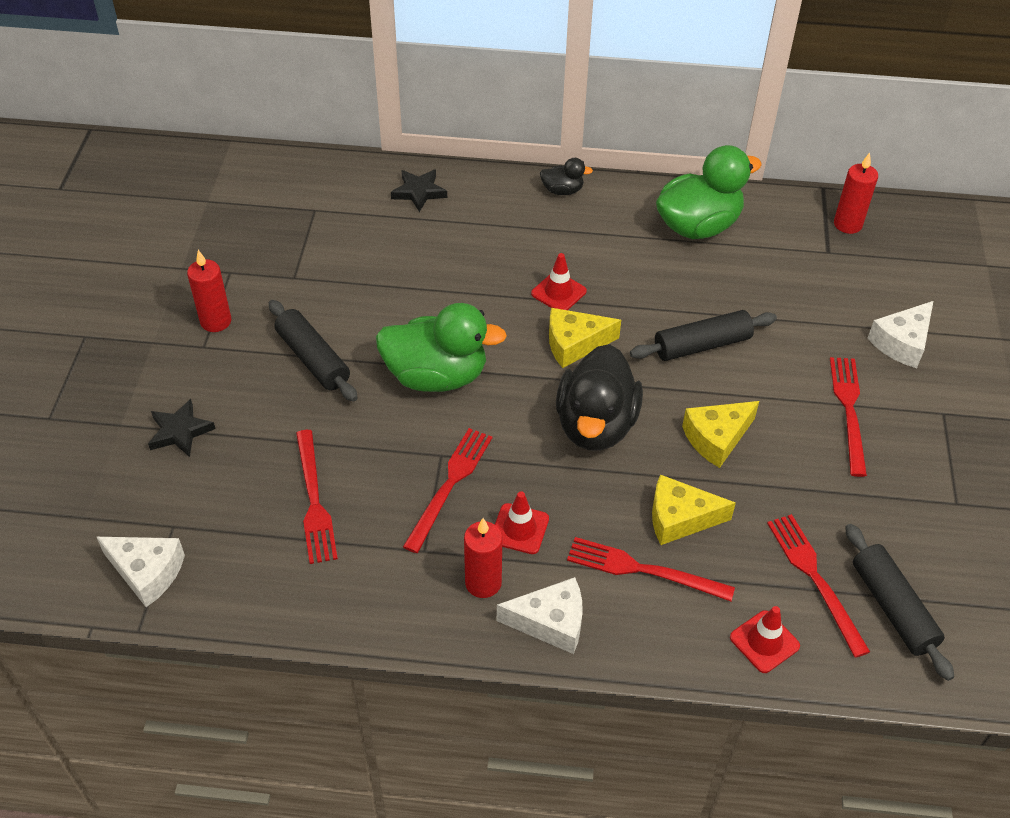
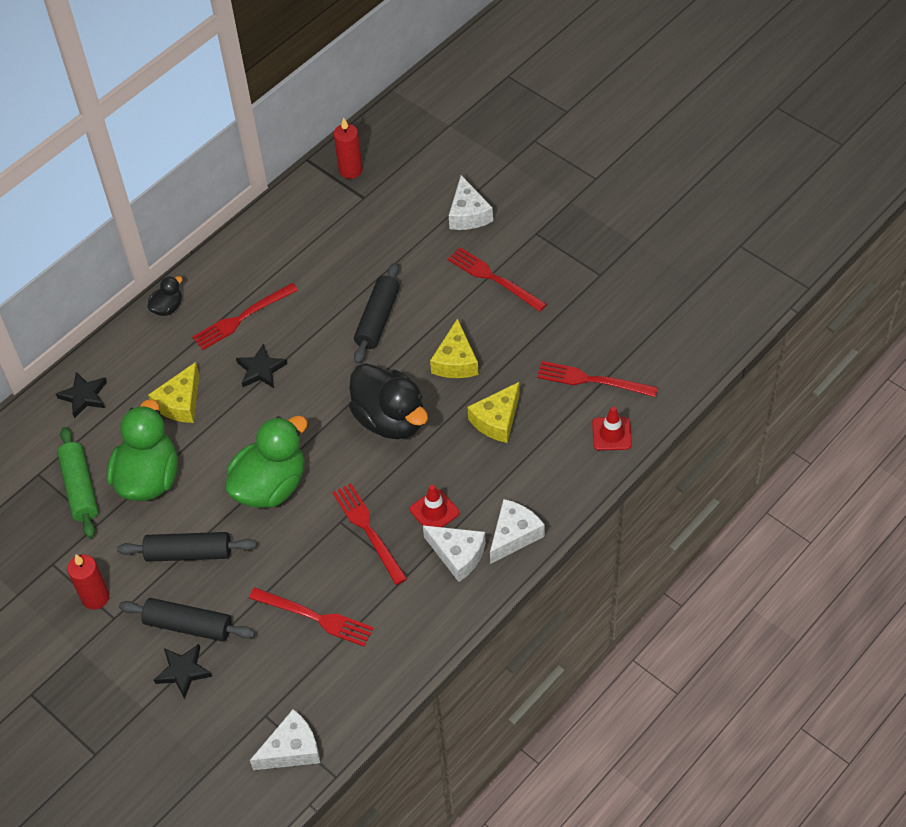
camera: 50 degrees left, 5 degrees up
(322, 244) = (80, 488): none -> green rolling pin
(483, 583) = (457, 555): red candle -> white cheese
(558, 292) = (261, 370): red traffic cone -> black star
(574, 344) = (314, 389): yellow cheese -> yellow cheese (180, 403)
(643, 570) = (517, 463): red fork -> red fork (242, 318)
(698, 226) = (275, 252): green duck -> green duck (149, 478)
(892, 608) = (639, 356): black rolling pin -> black rolling pin (188, 626)

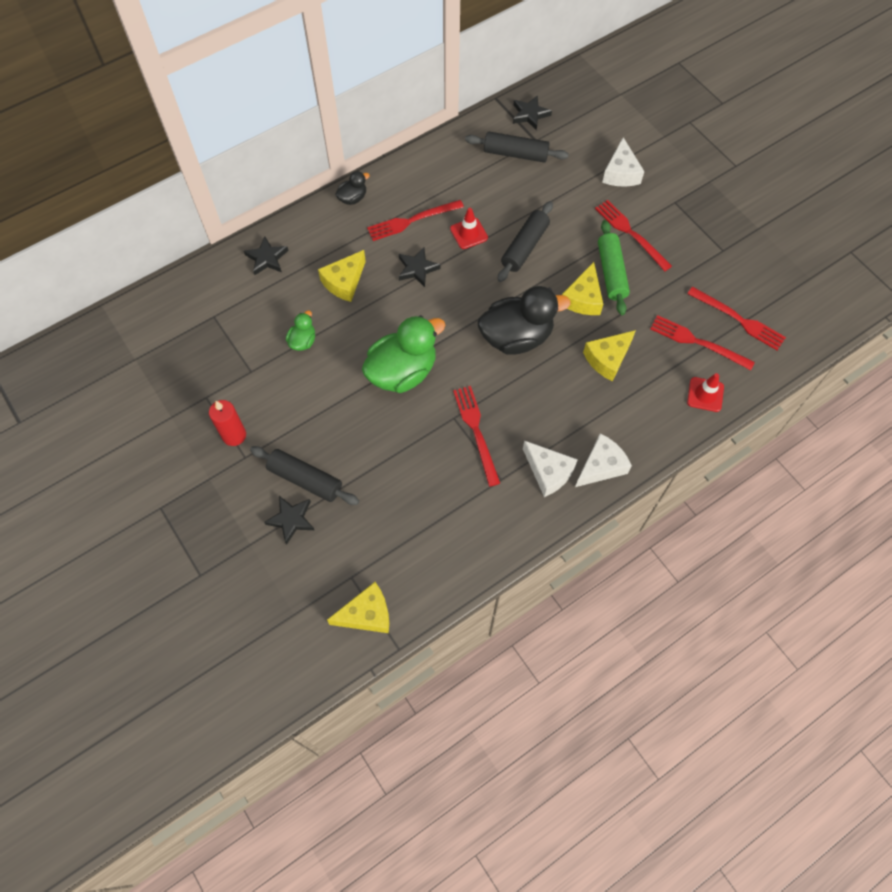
camera: 10 degrees right, 10 degrees up
(80, 488) = (245, 336): green rolling pin -> green rolling pin (611, 272)
(149, 478) = (303, 341): green duck -> green duck, size x0.47
(189, 553) = (320, 415): black rolling pin -> black rolling pin (515, 154)
(292, 749) = (367, 614): white cheese -> yellow cheese
(315, 617) = (413, 498): red fork -> red fork (738, 319)
(350, 170) = (530, 114): red candle -> black star
(390, 419) = (516, 337): black duck -> black duck turned 75 degrees counterclockwise
(434, 511) = (536, 427): red traffic cone -> red traffic cone (469, 233)

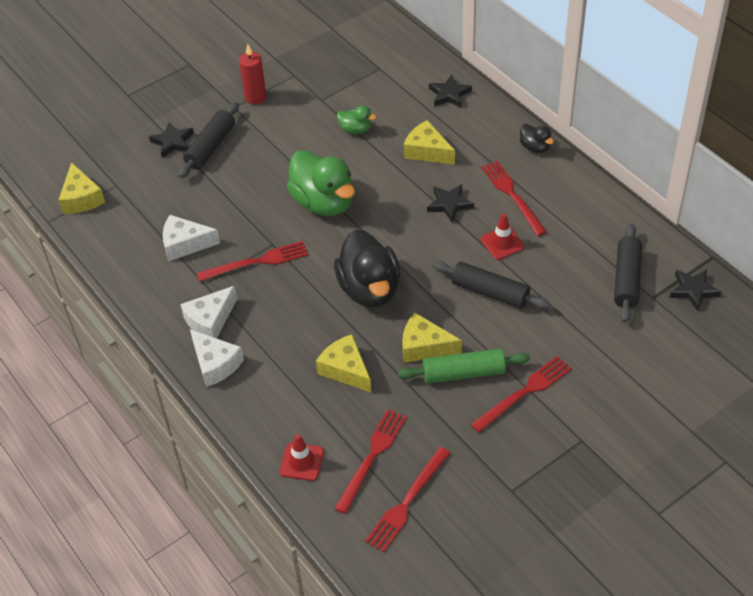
camera: 90 degrees right, 15 degrees down
(620, 173) = (618, 383): white cheese -> white cheese (185, 244)

